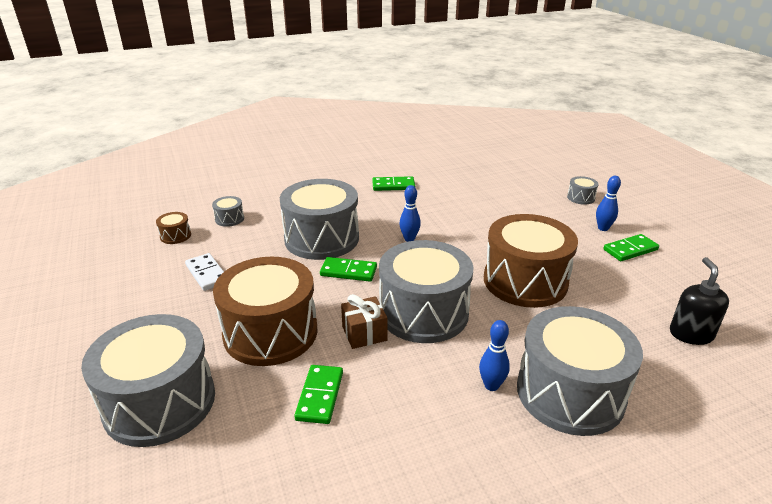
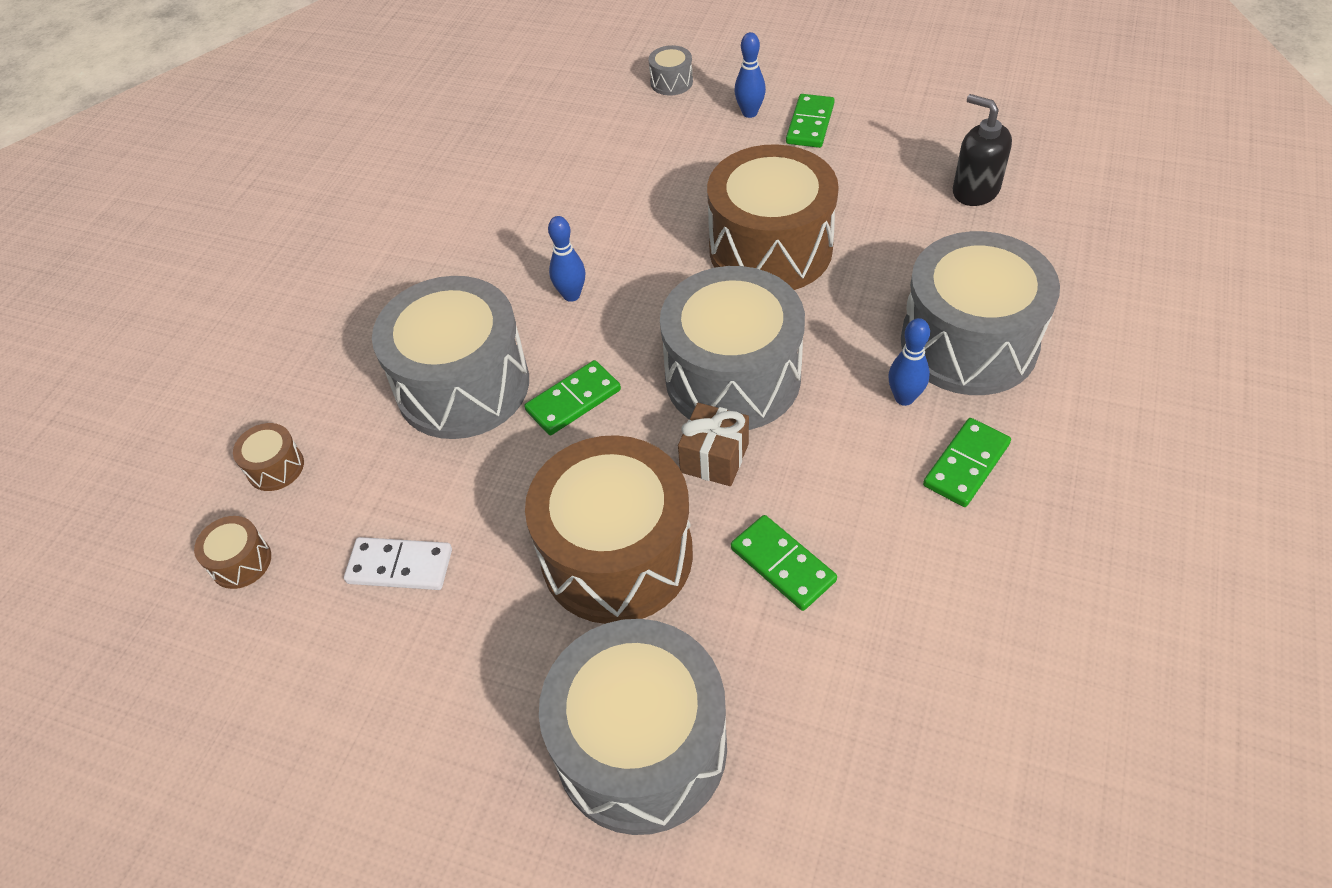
camera: 45 degrees left, 20 degrees up
(229, 219) = (275, 467): grey drum -> brown drum
(393, 185) = (422, 229): green domino -> green domino (966, 464)

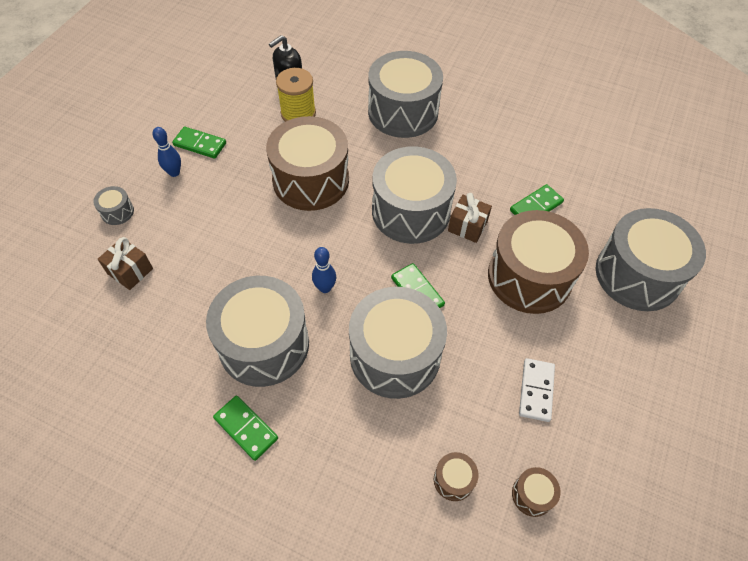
camera: 90 degrees left, 5 degrees up
(480, 250) = (264, 344): none -> grey drum
(581, 115) = (130, 271): none -> brown gift
(904, 398) = (436, 143): blue bowling pin -> none
(912, 211) = (298, 113): none -> yellow spool
(966, 464) = (480, 129): green domino -> green domino (246, 428)

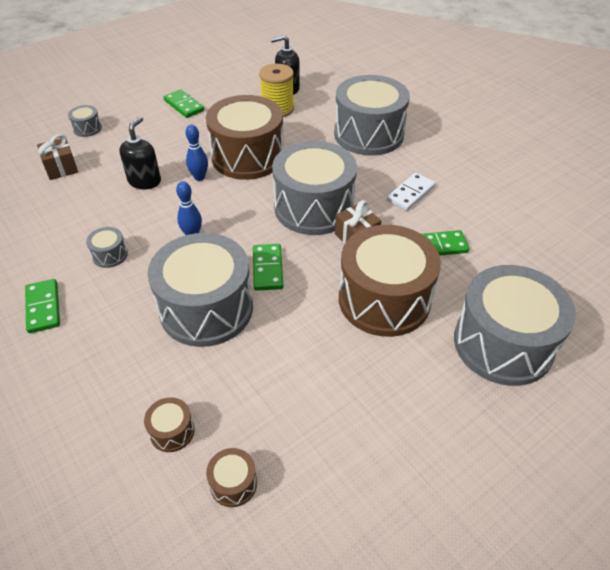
camera: 30 degrees right, 10 degrees down
(174, 173) = (149, 117): blue bowling pin -> blue bowling pin (199, 177)
(231, 249) = (144, 181): none -> black soap dispenser
(264, 344) = (110, 255): grey drum -> grey drum, size x0.40
(536, 390) = (312, 396): white domino -> white domino (410, 193)

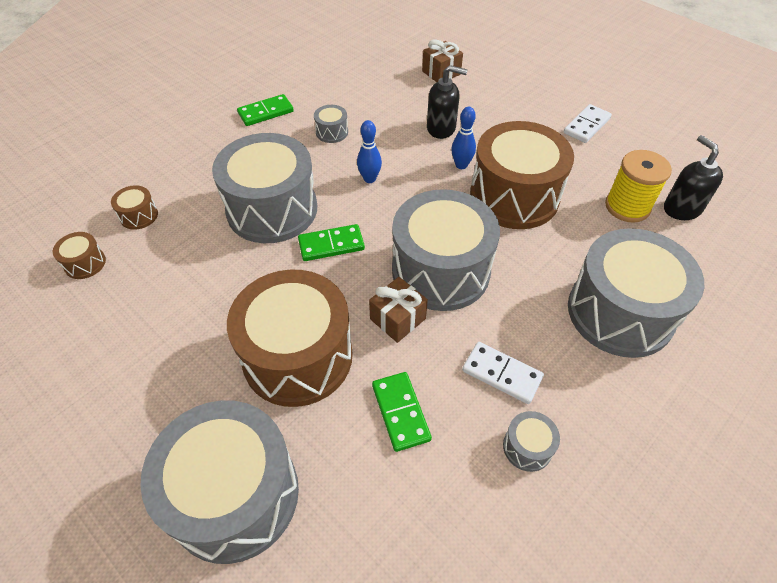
camera: 80 degrees right, 5 degrees up
(87, 128) = (509, 71): grey drum -> grey drum (527, 447)
(184, 106) = (586, 126): green domino -> white domino

